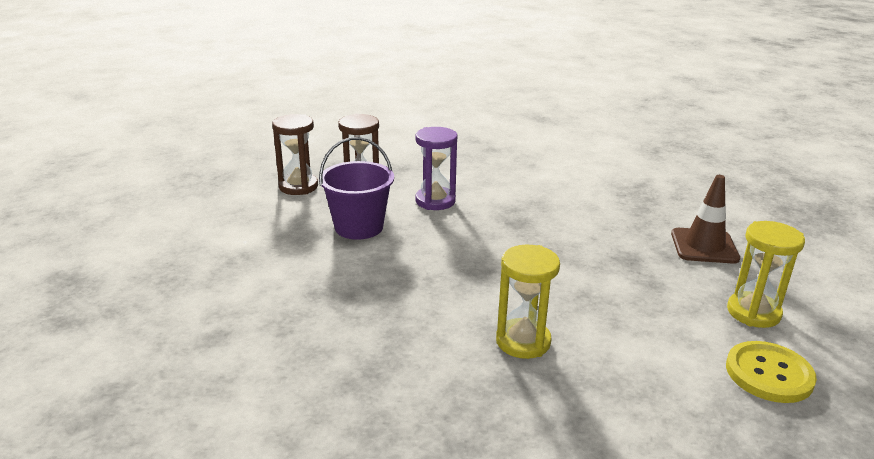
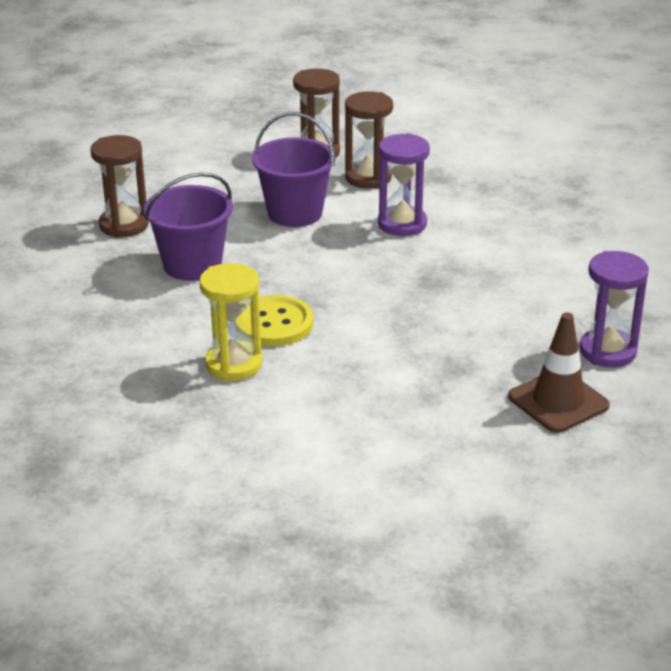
camera: 50 degrees right, 5 degrees up
(249, 299) = (124, 225): none -> brown hourglass
(358, 296) = (192, 265): none -> purple bucket
(665, 209) = (607, 351): none -> purple hourglass
(753, 312) = (459, 469): yellow hourglass -> none
(769, 374) = (357, 506): yellow button -> yellow button (274, 323)

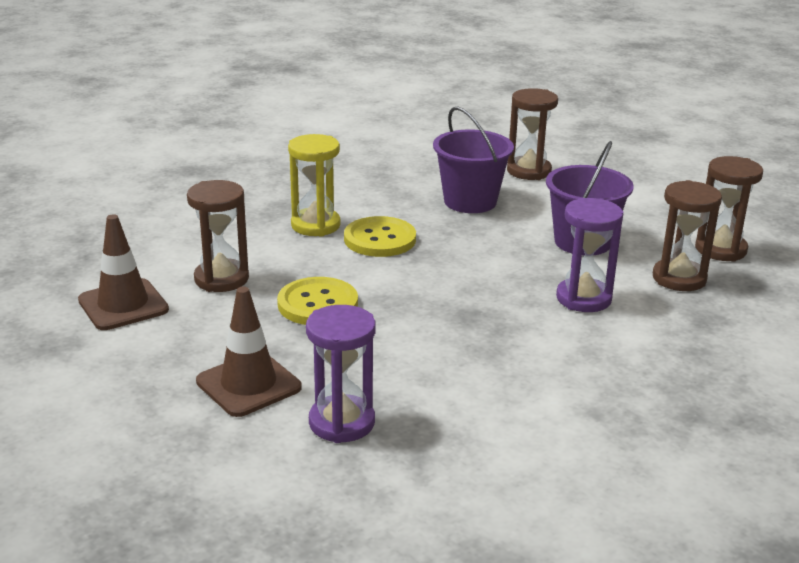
camera: 85 degrees right, 5 degrees down
(356, 426) = (221, 279): none -> brown hourglass
(411, 363) = (318, 304): none -> yellow button
(413, 493) = (123, 305): none -> brown traffic cone

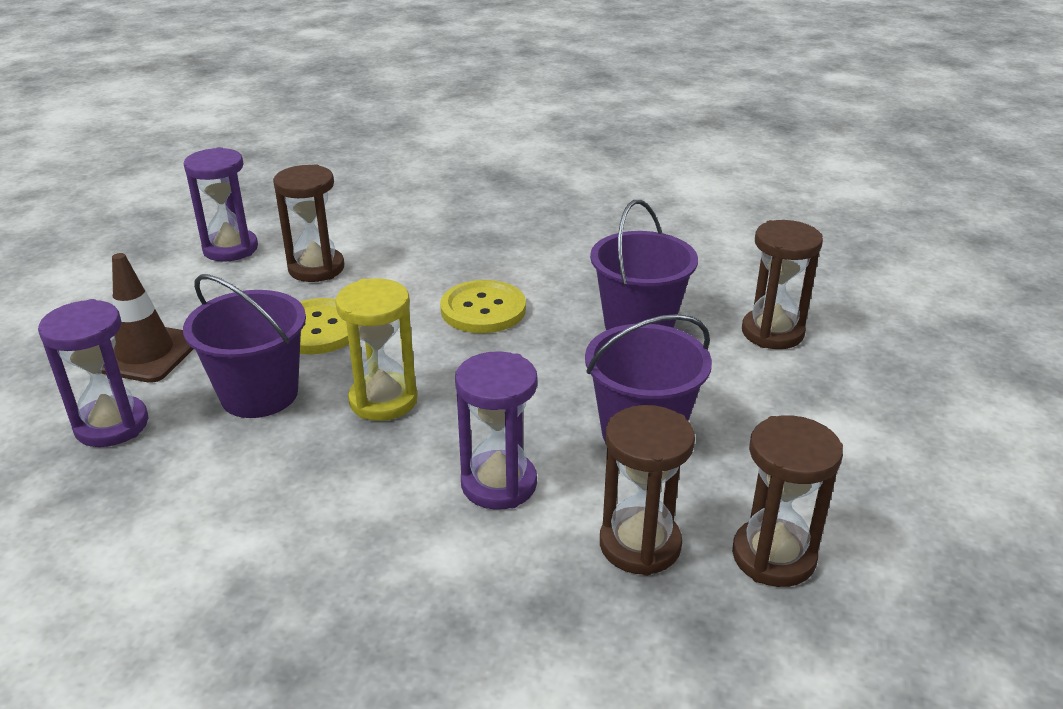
camera: 55 degrees right, 5 degrees up
(123, 305) = (230, 249): brown traffic cone -> purple hourglass
(315, 225) = (469, 268): yellow hourglass -> yellow hourglass (383, 400)
(379, 350) = (259, 394): none -> purple bucket

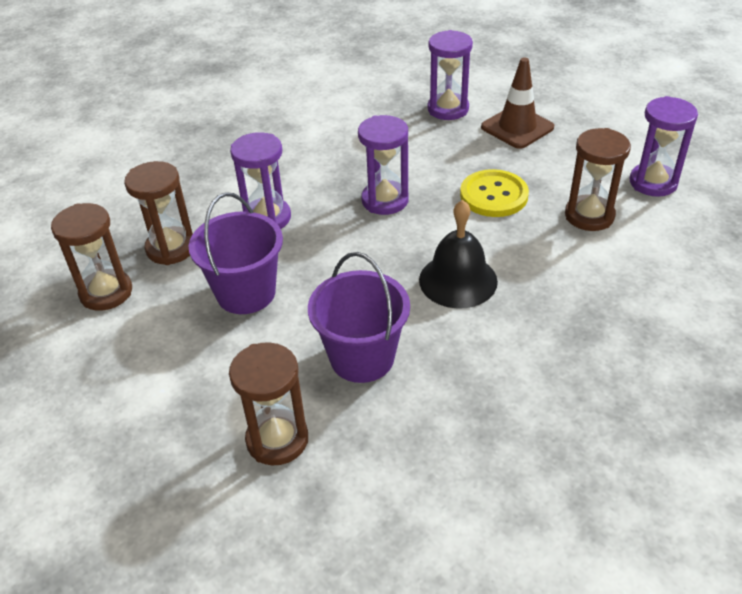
camera: 125 degrees right, 10 degrees up
(259, 394) = (434, 158): purple bucket -> none
(383, 400) = (385, 200): yellow hourglass -> purple hourglass
(483, 309) = (458, 280): yellow button -> black bell

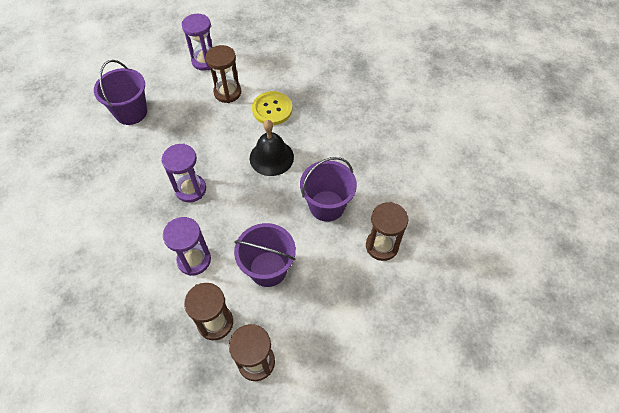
camera: 90 degrees left, 15 degrees up
(448, 109) = (95, 147): purple hourglass -> none
(493, 195) = (199, 132): yellow button -> yellow button (272, 109)
(517, 127) = (131, 112): brown traffic cone -> purple bucket

